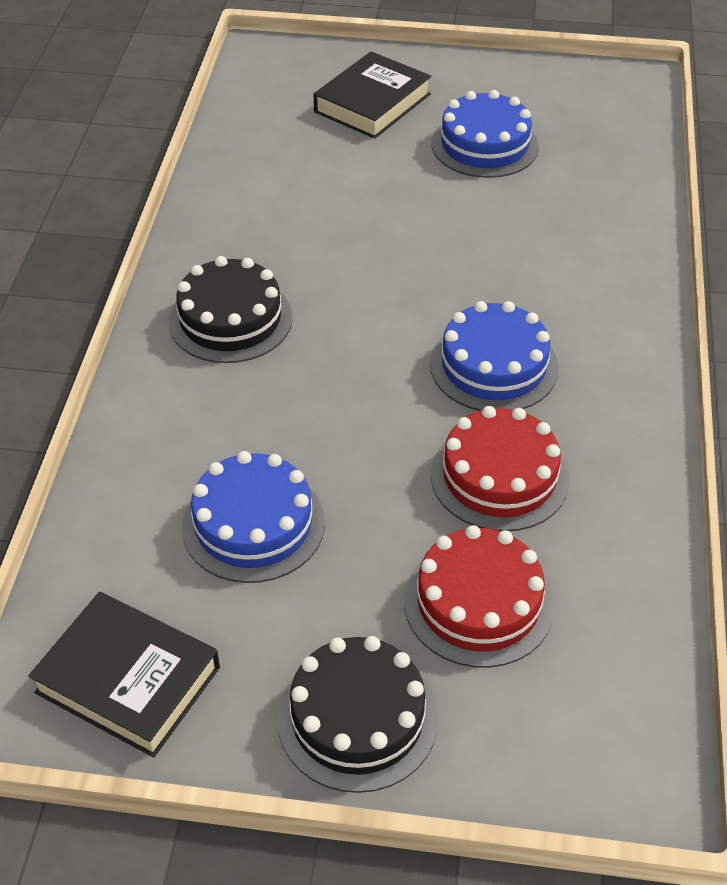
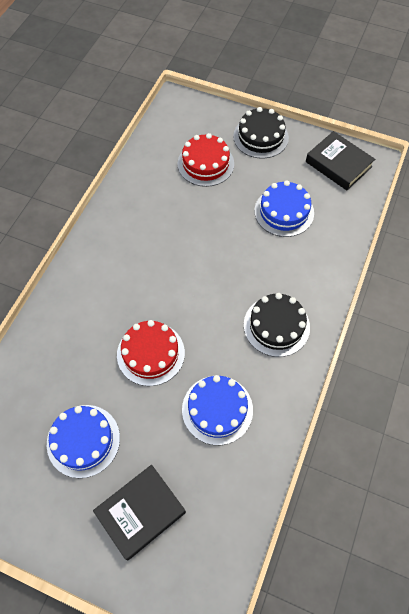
camera: 165 degrees left, 15 degrees up
(493, 366) = (154, 265): blue cake -> blue cake (217, 409)
(499, 476) = (176, 210): red cake -> red cake (150, 353)

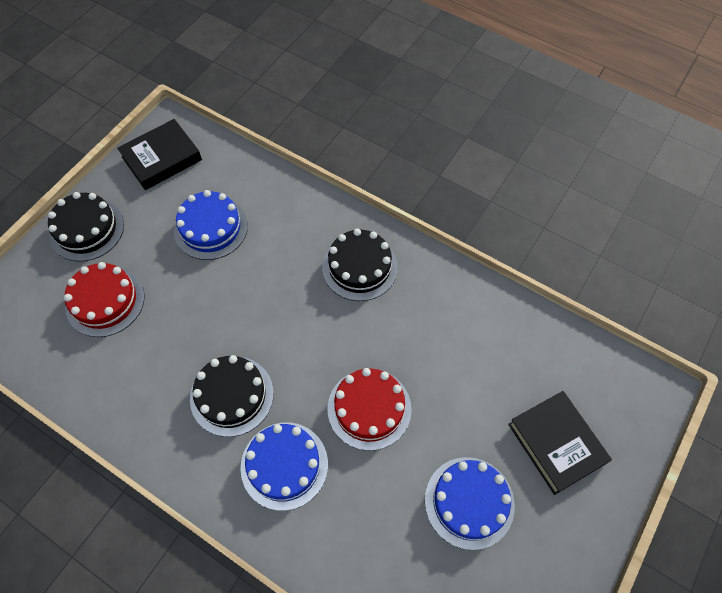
camera: 80 degrees left, 0 degrees up
(147, 257) = (232, 395): none -> black cake
(217, 409) = (449, 345): blue cake -> blue cake (284, 465)

